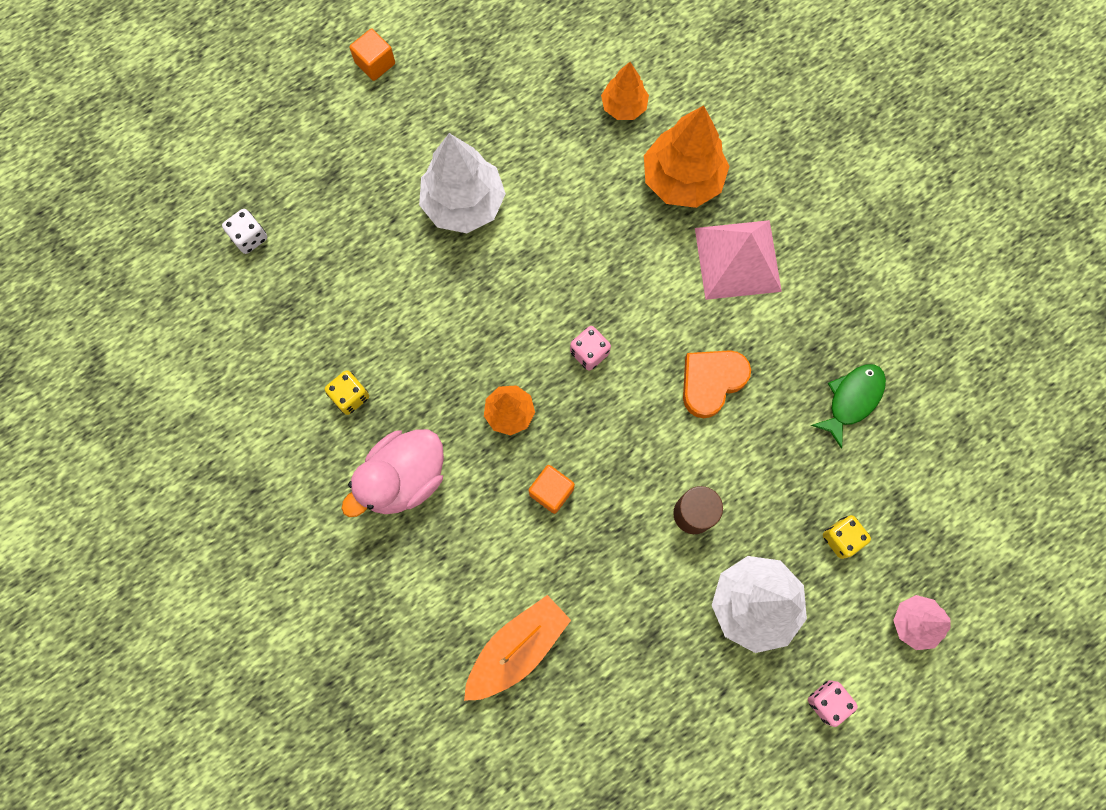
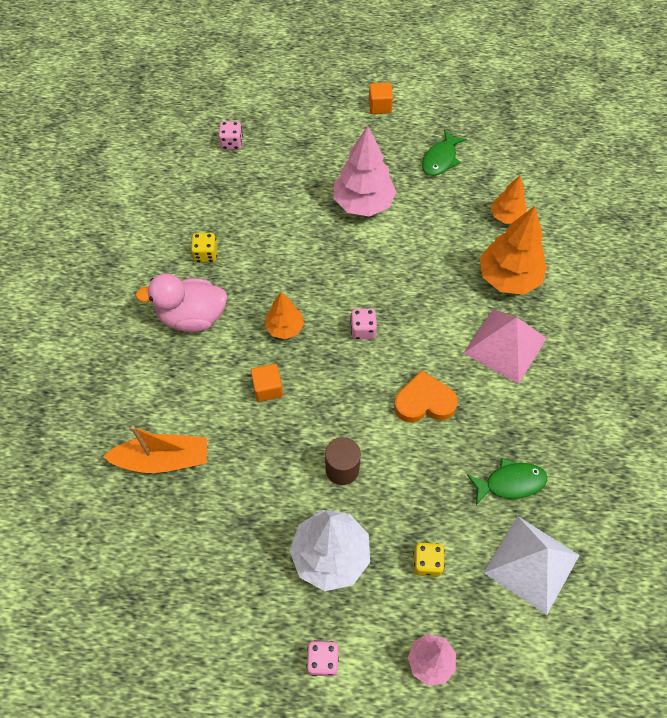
camera: 40 degrees right, 15 degrees down
(249, 237) = (232, 143): white dice -> pink dice
(464, 203) = (363, 203): white tree -> pink tree
(499, 85) = (440, 159): none -> green fish
(928, 462) = (531, 564): none -> white pyramid

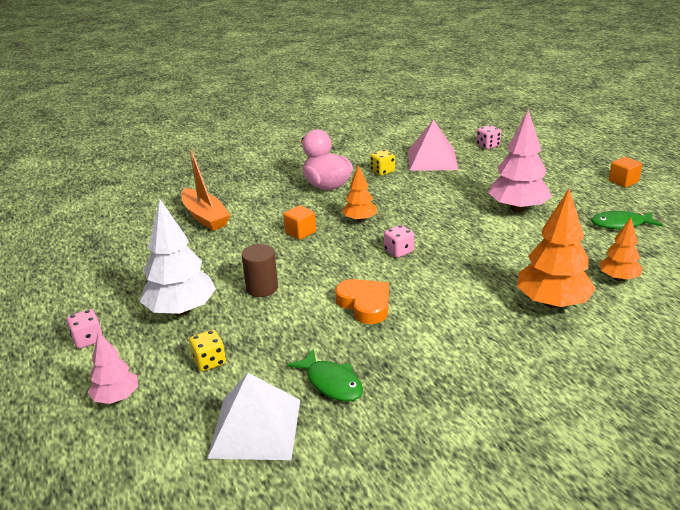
camera: 60 degrees right, 30 degrees down
(505, 345) = (476, 327): pink pyramid -> pink pyramid (432, 159)

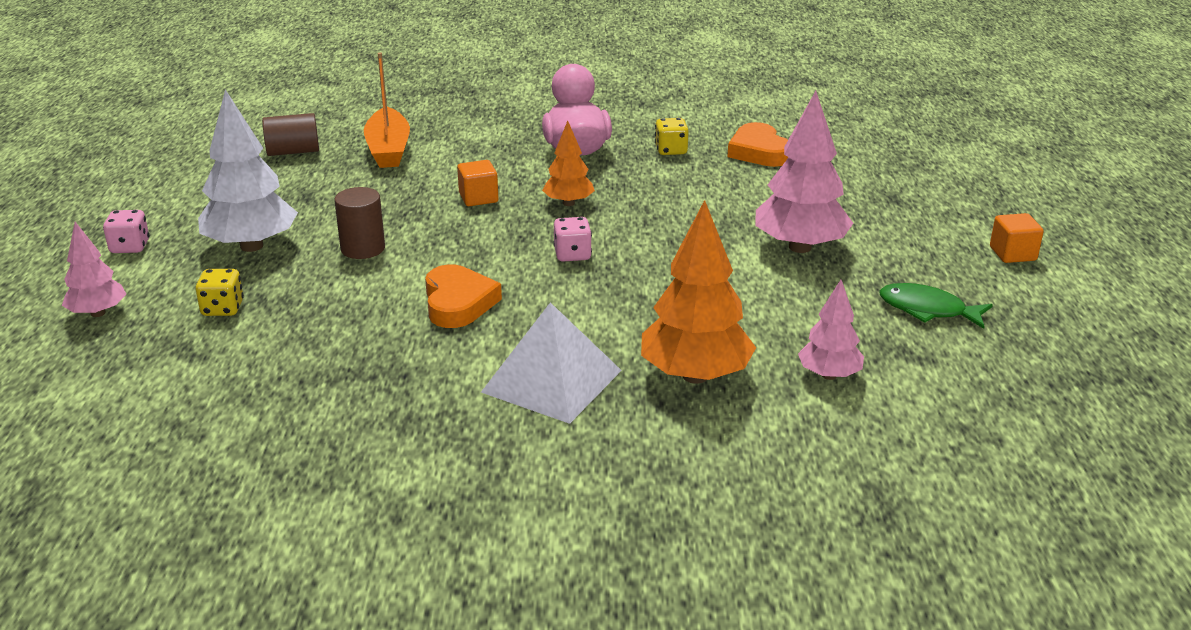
camera: 25 degrees right, 0 degrees up
(139, 236) = (293, 152): none -> brown cylinder
(255, 428) = (196, 390): white pyramid -> white pyramid (551, 381)
(331, 383) = (323, 373): green fish -> none
(432, 159) = (759, 152): pink pyramid -> orange heart
(488, 145) = (864, 152): pink dice -> none
(618, 278) = (829, 375): orange tree -> pink tree

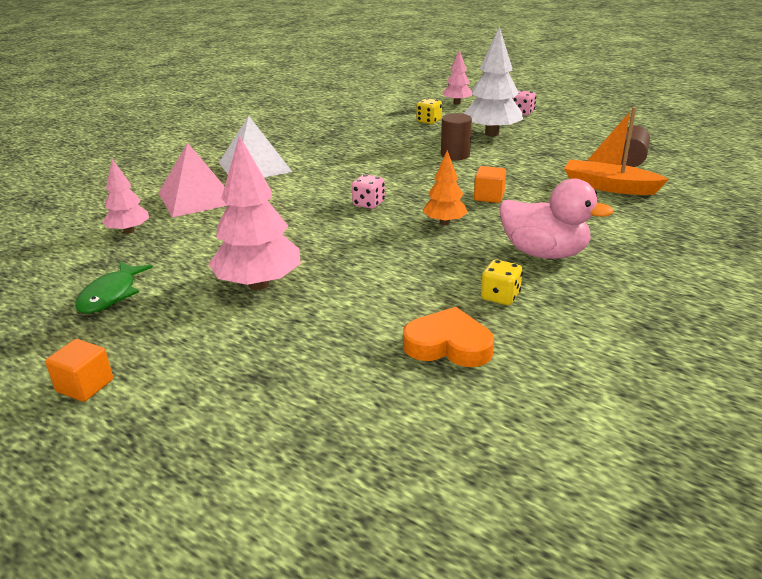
camera: 125 degrees right, 0 degrees up
(458, 303) = (359, 164): orange heart -> none
(695, 376) = (197, 198): orange tree -> pink pyramid
(927, 310) = (111, 295): green fish -> green fish turned 135 degrees clockwise

